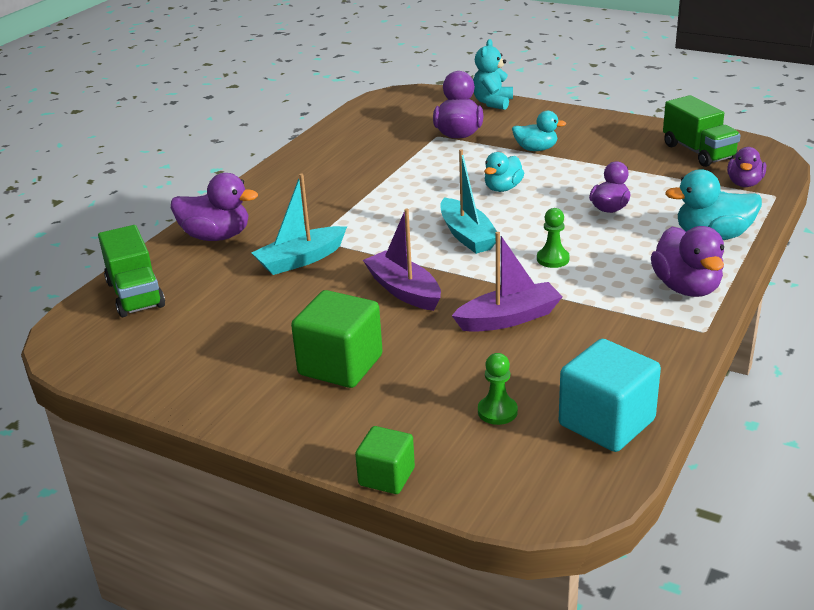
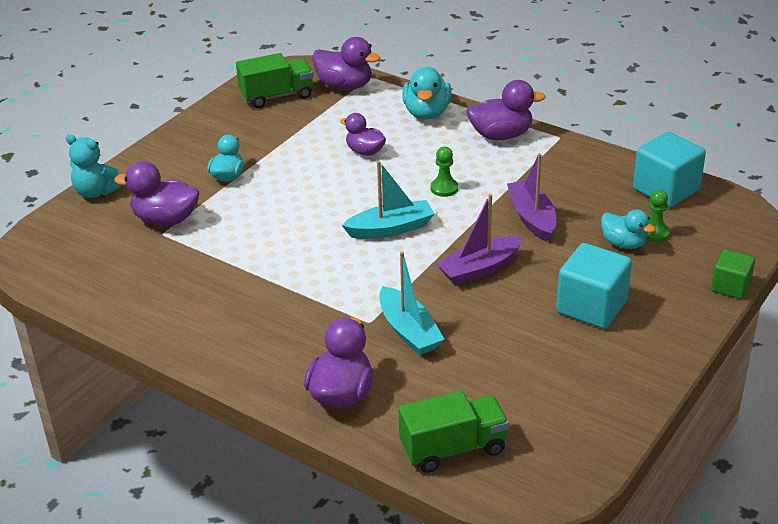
camera: 85 degrees left, 5 degrees up
(340, 365) = (591, 307): green cube -> turquoise cube
(503, 188) = (304, 202): turquoise duck -> turquoise duck (623, 243)
(744, 183) = (345, 86): purple duck -> purple duck, size x1.52

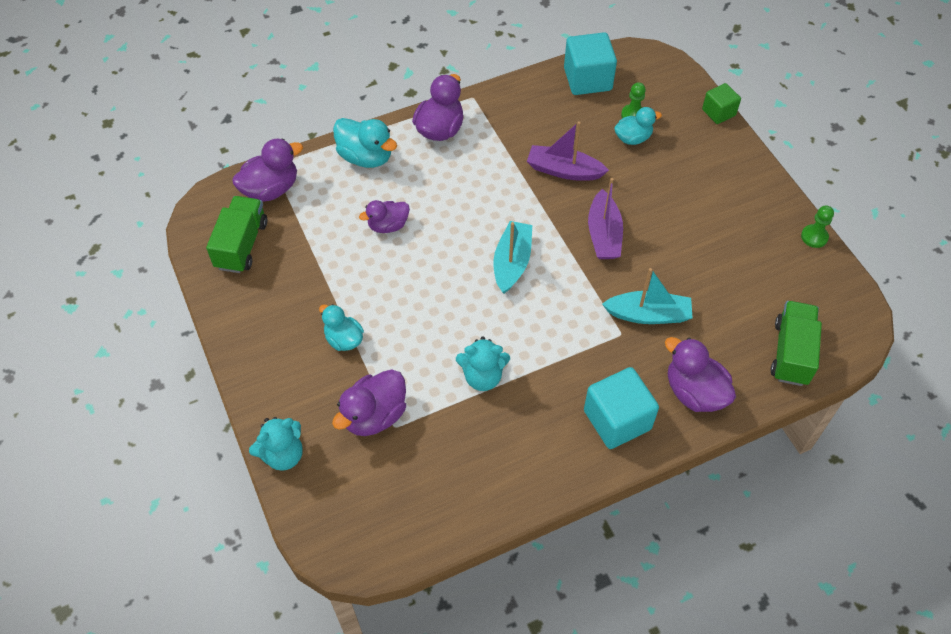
camera: 60 degrees left, 20 degrees up
(250, 259) = (482, 377): none -> turquoise teddy bear
(444, 188) = (484, 202): green pawn -> green pawn (814, 237)
(591, 307) = (691, 195): turquoise cube -> turquoise cube (617, 420)

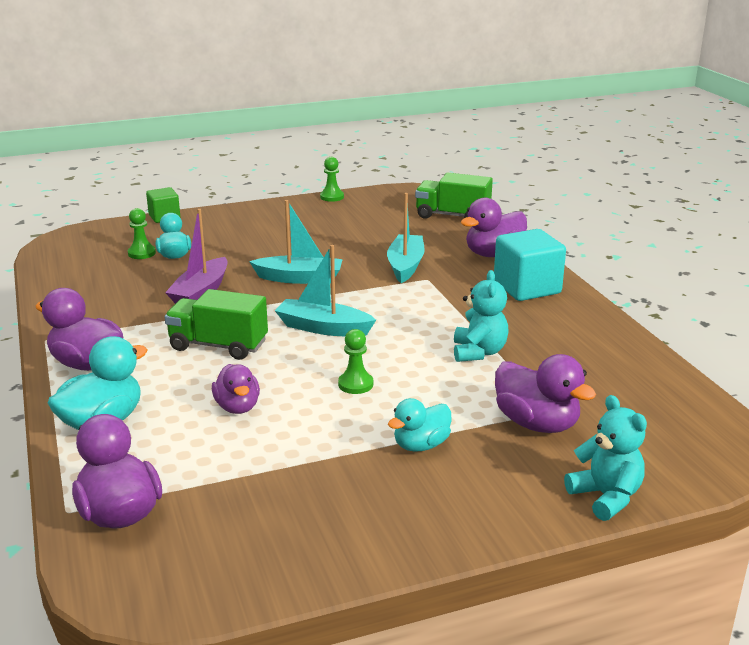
camera: 85 degrees left, 30 degrees down
(242, 245) = (226, 544): green truck -> green truck (218, 345)
(424, 293) = (355, 384): none -> green pawn
(587, 79) = (70, 271): turquoise cube -> none
(604, 234) = (299, 278): purple boat -> turquoise boat

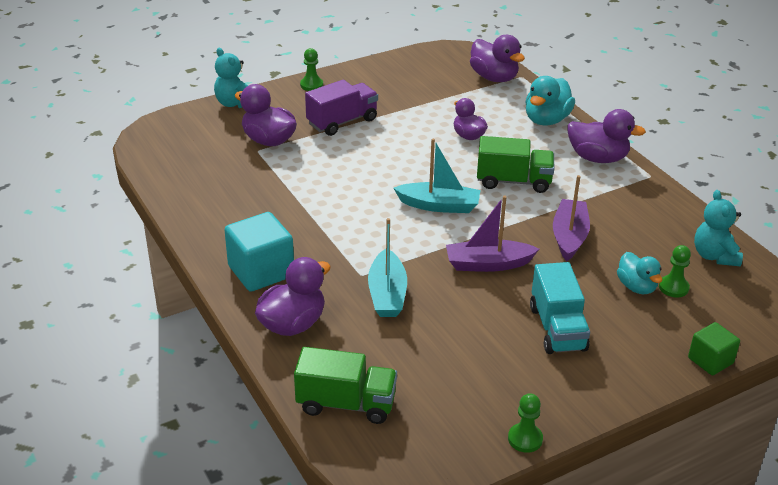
camera: 170 degrees right, 10 degrees up
(268, 238) = (557, 328): none -> turquoise truck
(299, 278) = (488, 264): turquoise boat -> purple boat
(355, 384) = (395, 158): green pawn -> green pawn (311, 85)
(421, 445) = (342, 122): turquoise duck -> purple truck
(478, 352) = (307, 192): turquoise teddy bear -> turquoise teddy bear (714, 256)

